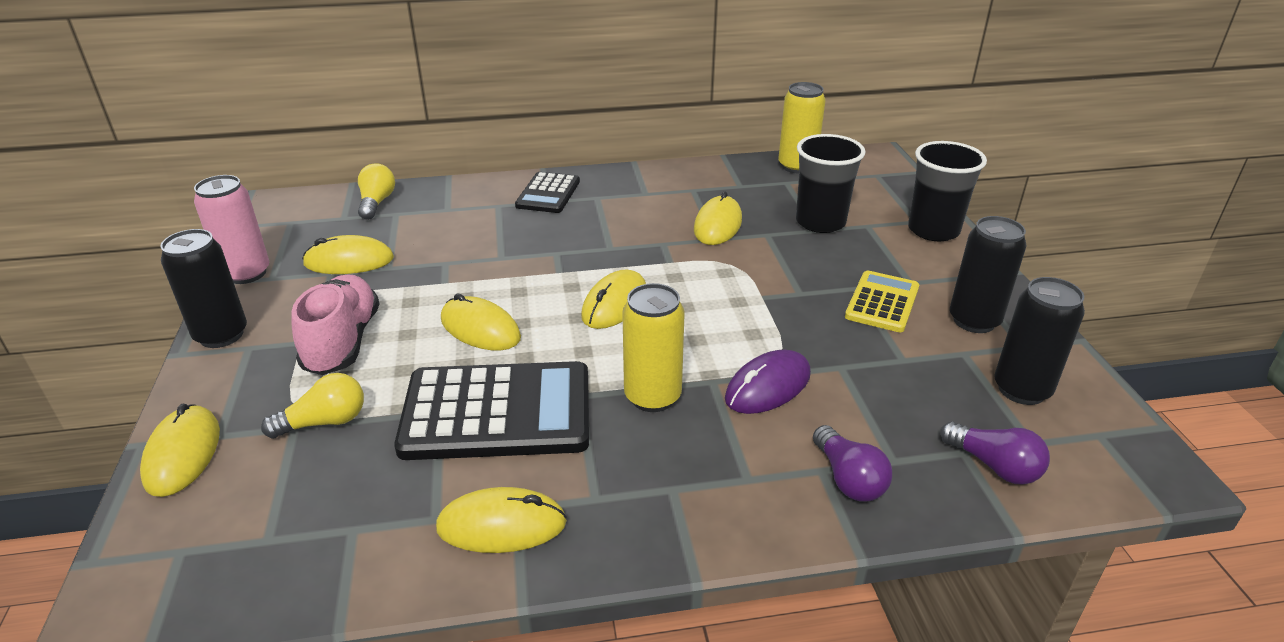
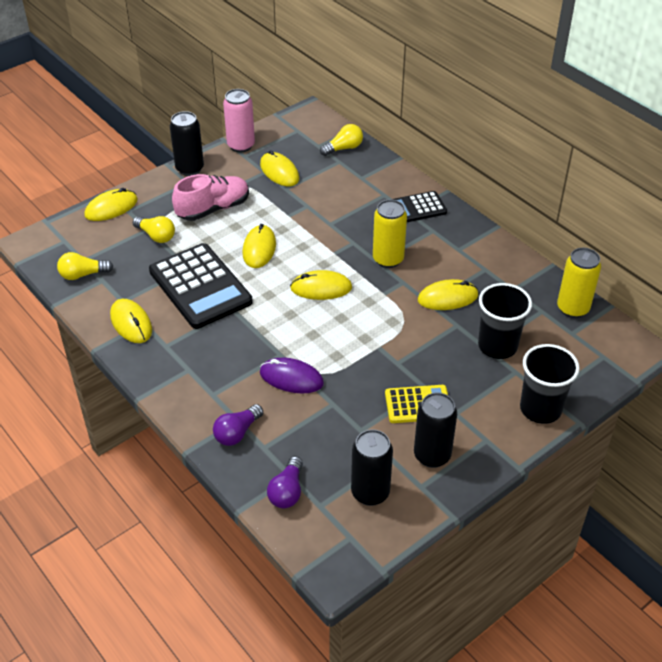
camera: 60 degrees right, 10 degrees up
(306, 553) = (83, 274): none -> yellow light bulb
(652, 397) = (250, 336): yellow can -> yellow can (388, 259)

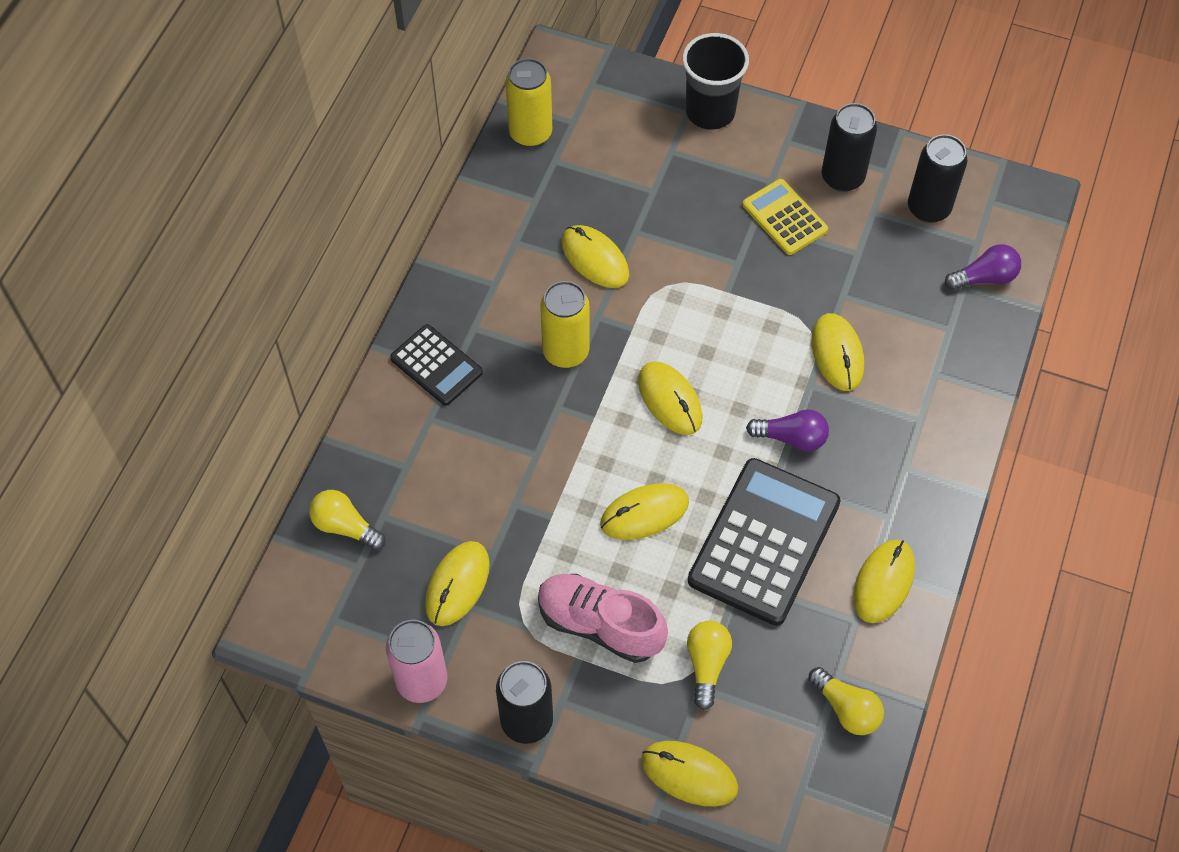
camera: 120 degrees left, 15 degrees up
(237, 433) = (951, 364): purple light bulb -> purple light bulb (791, 438)
(291, 378) = (837, 354): purple mouse -> yellow mouse
(497, 346) = (643, 181): black cup -> none

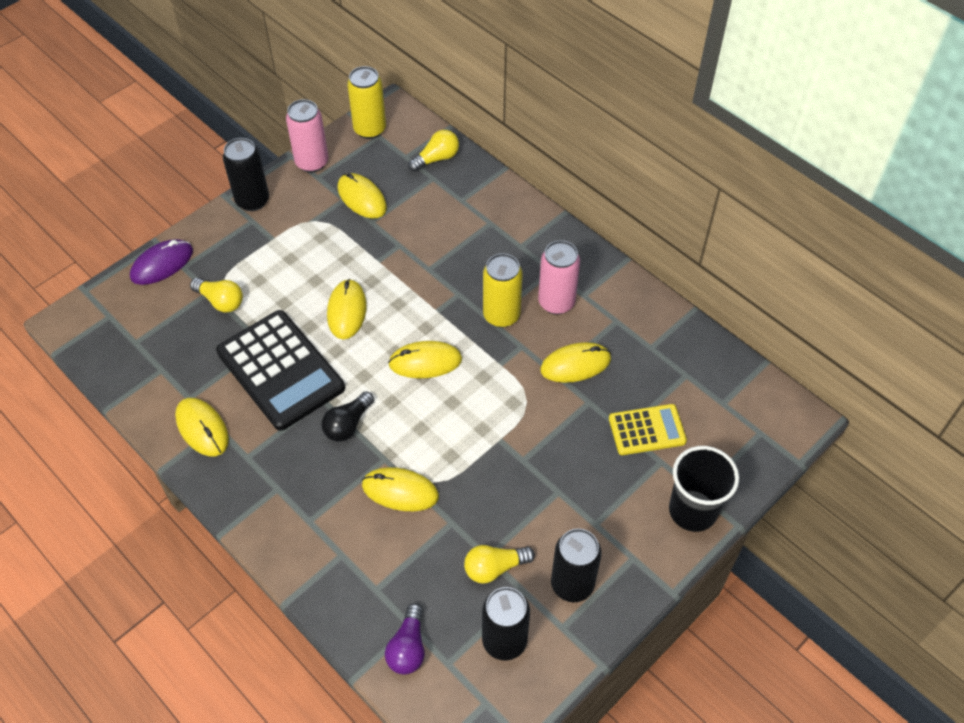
camera: 115 degrees right, 5 degrees down
(436, 365) = (531, 239): black calculator -> none
(519, 306) = (556, 302): none -> pink can
(530, 133) = (721, 369): yellow can -> yellow can (370, 129)
(600, 625) = (286, 257): pink shoe -> none
(689, 774) = (162, 264): yellow mouse -> purple mouse
(784, 218) = (551, 516): yellow calculator -> yellow calculator (647, 430)
(791, 438) = (348, 424): purple light bulb -> black light bulb
(846, 709) = (137, 363): yellow light bulb -> yellow light bulb (494, 568)

